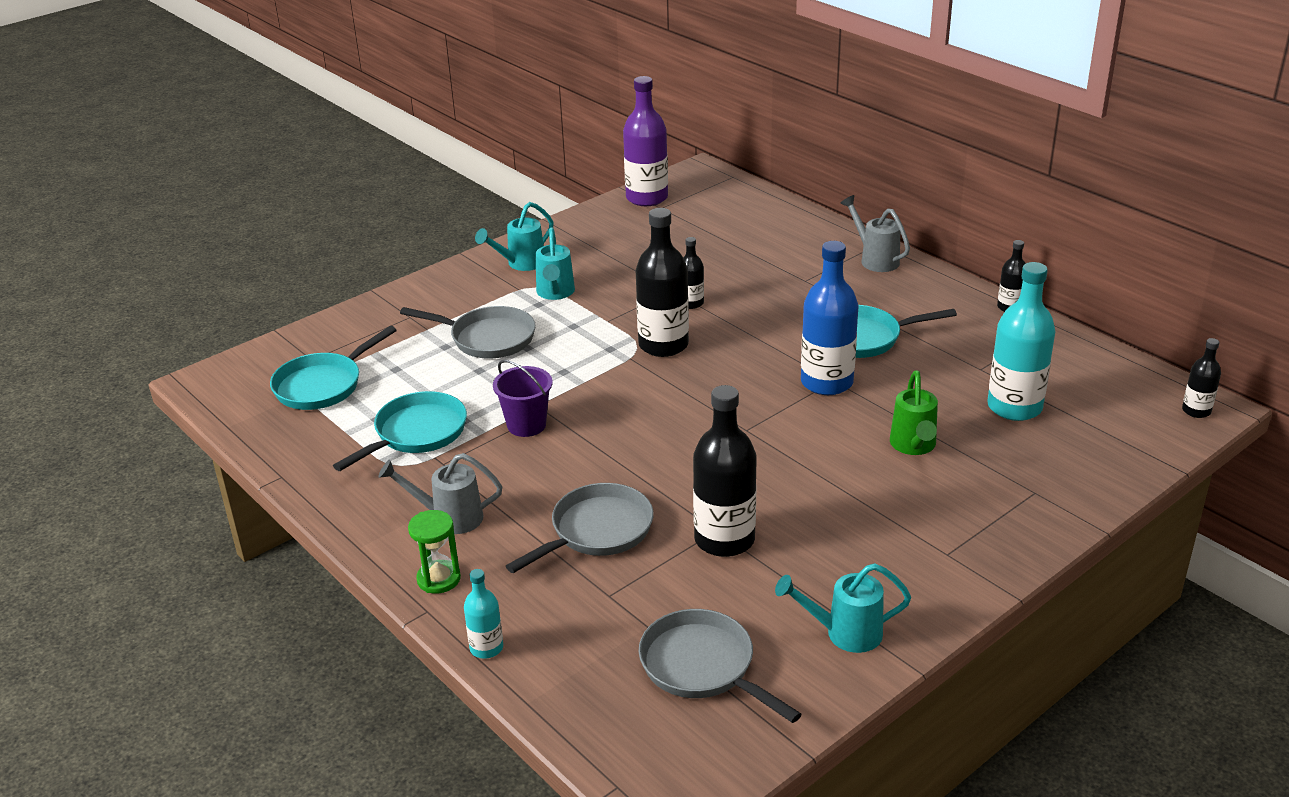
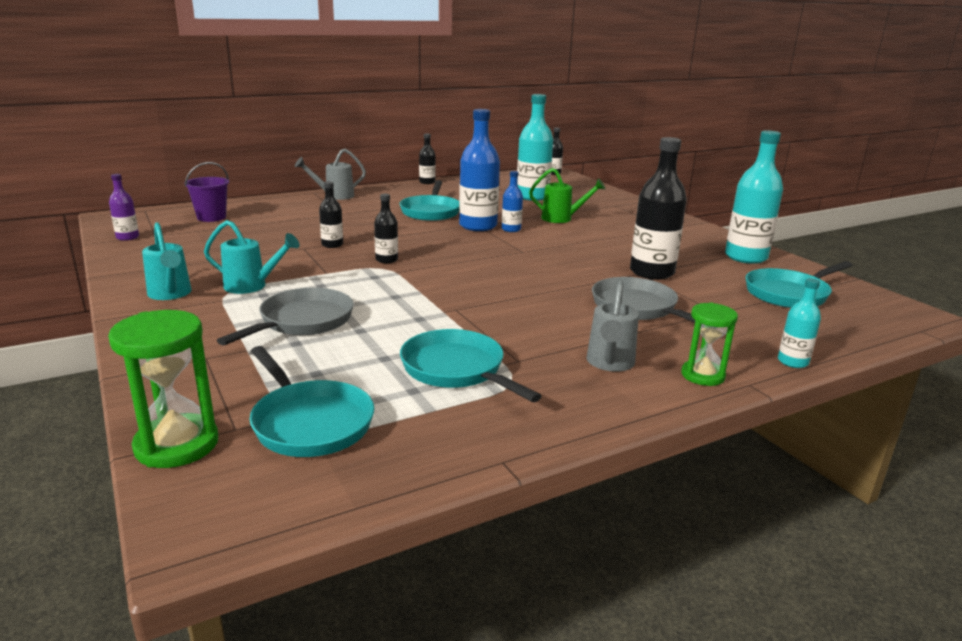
camera: 80 degrees left, 10 degrees down
(290, 345) = (177, 445): none -> green hourglass
(526, 425) = (473, 318): purple bucket -> purple bucket (211, 217)
(647, 198) = (127, 237): purple bottle -> purple bottle, size x0.51
(663, 345) = (386, 260): black bottle -> black bottle, size x0.51
(702, 667) = (789, 294): grey pan -> turquoise pan
(830, 409) = (511, 229): none -> blue bottle
(844, 633) = (746, 257): turquoise watering can -> turquoise bottle

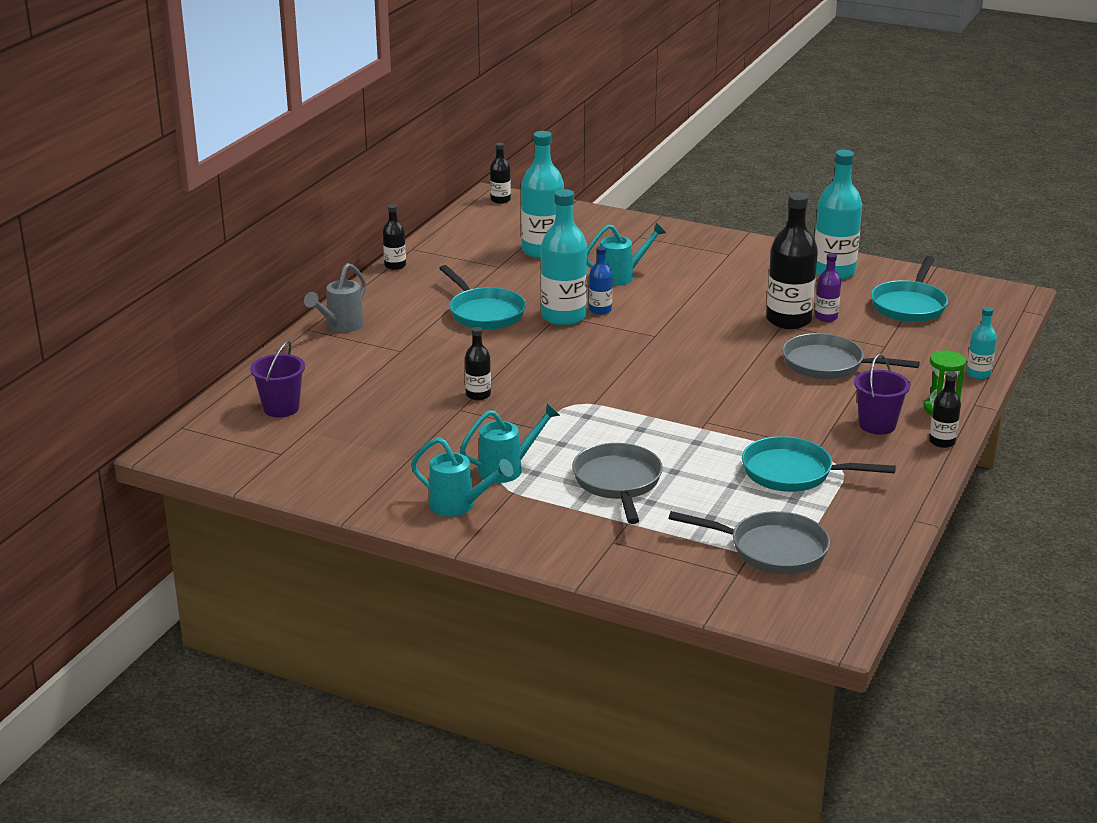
camera: 35 degrees left, 5 degrees up
(127, 237) = (259, 467): purple bottle -> purple bottle (826, 317)
(177, 445) = (723, 599): green hourglass -> none
(309, 423) = (771, 549): turquoise pan -> grey pan
(386, 260) = (560, 393): black bottle -> black bottle (942, 442)
(478, 226) = (563, 317): blue bottle -> turquoise bottle
(562, 219) = (622, 276): green watering can -> turquoise watering can
(609, 364) = (877, 425): grey watering can -> purple bucket

